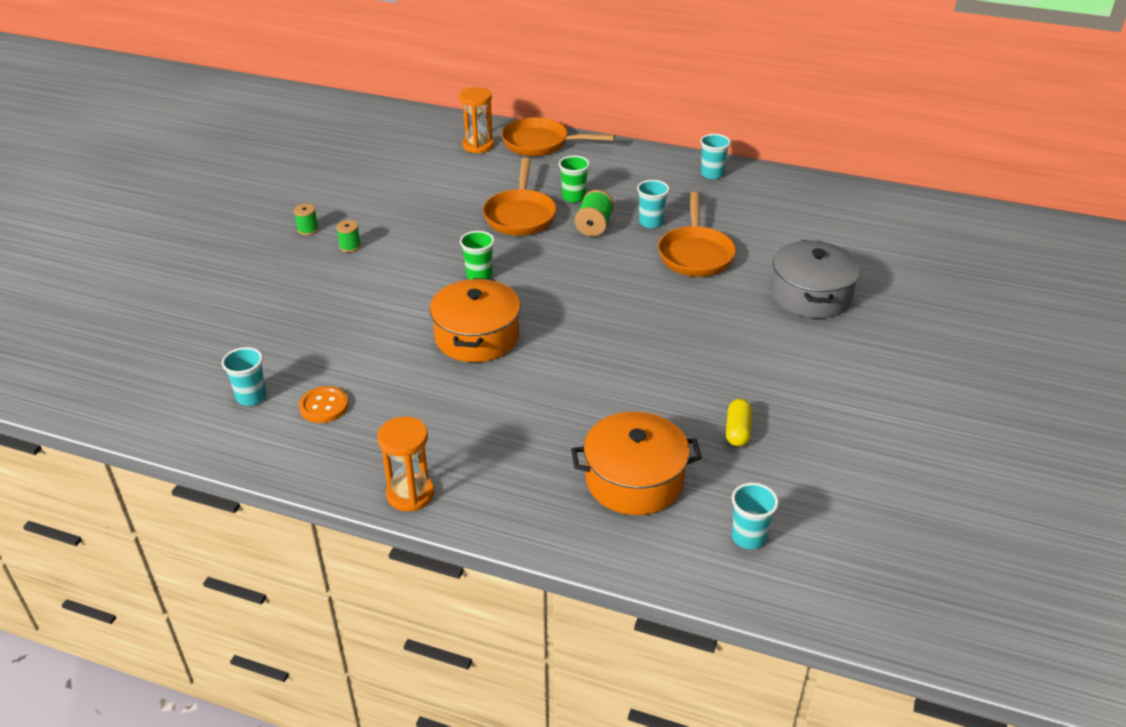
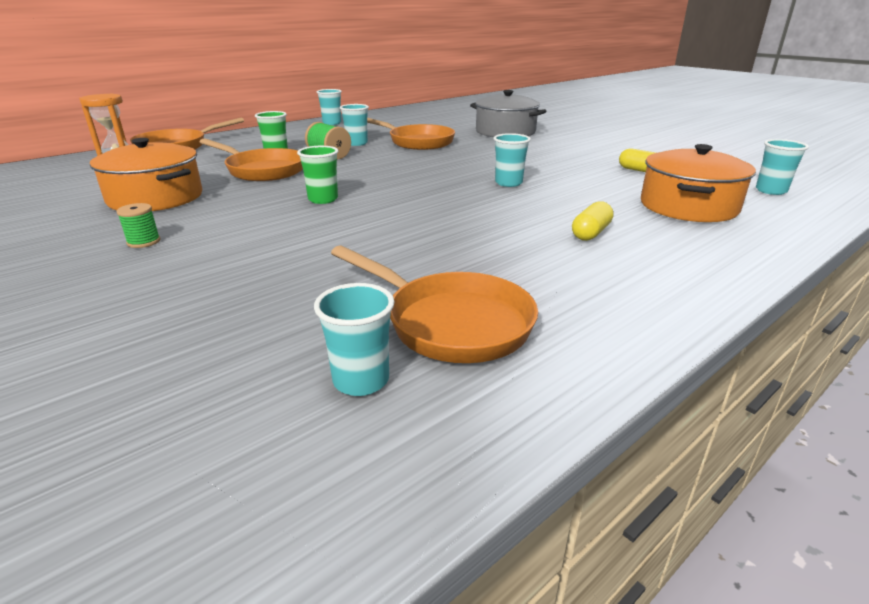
camera: 60 degrees left, 10 degrees down
(308, 229) = (48, 258): green spool -> none
(324, 406) = (450, 322): orange button -> orange pan
(410, 494) = (674, 301): orange hourglass -> none
(477, 337) = (420, 218): orange pot -> orange pot (156, 198)
(513, 431) = (591, 233): none -> yellow capsule
(608, 354) = (508, 183): none -> turquoise cup

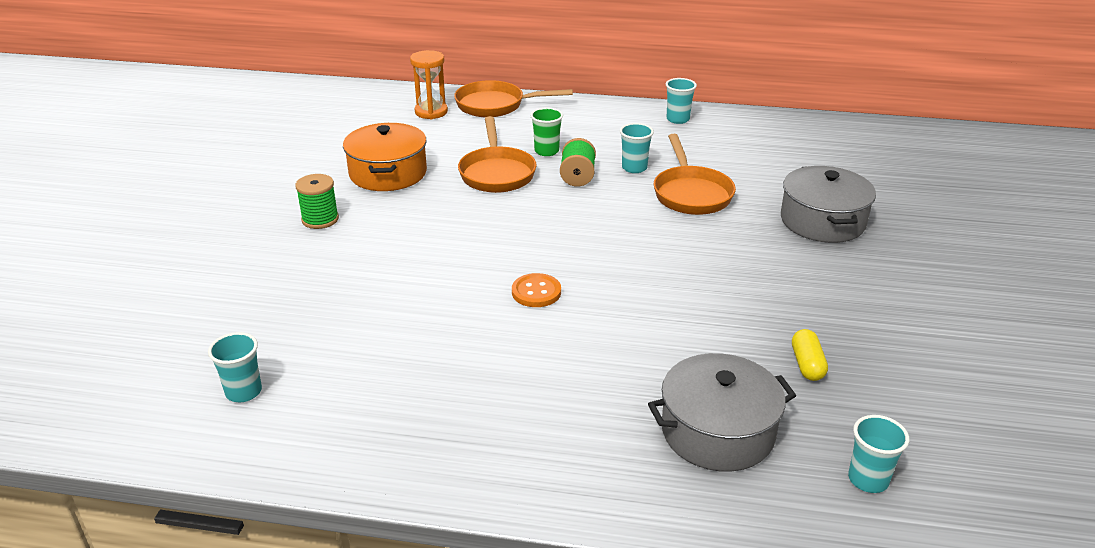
camera: 50 degrees right, 5 degrees up
(144, 242) = (320, 219): green spool -> green spool, size x1.54
(323, 199) = (471, 235): green cup -> none
(443, 203) = (536, 292): none -> orange button
(450, 322) = (334, 392): orange pan -> none
(508, 183) = (638, 300): turquoise cup -> none
(591, 233) = (563, 395): yellow capsule -> none
(688, 206) = (717, 431): orange pot -> grey pot

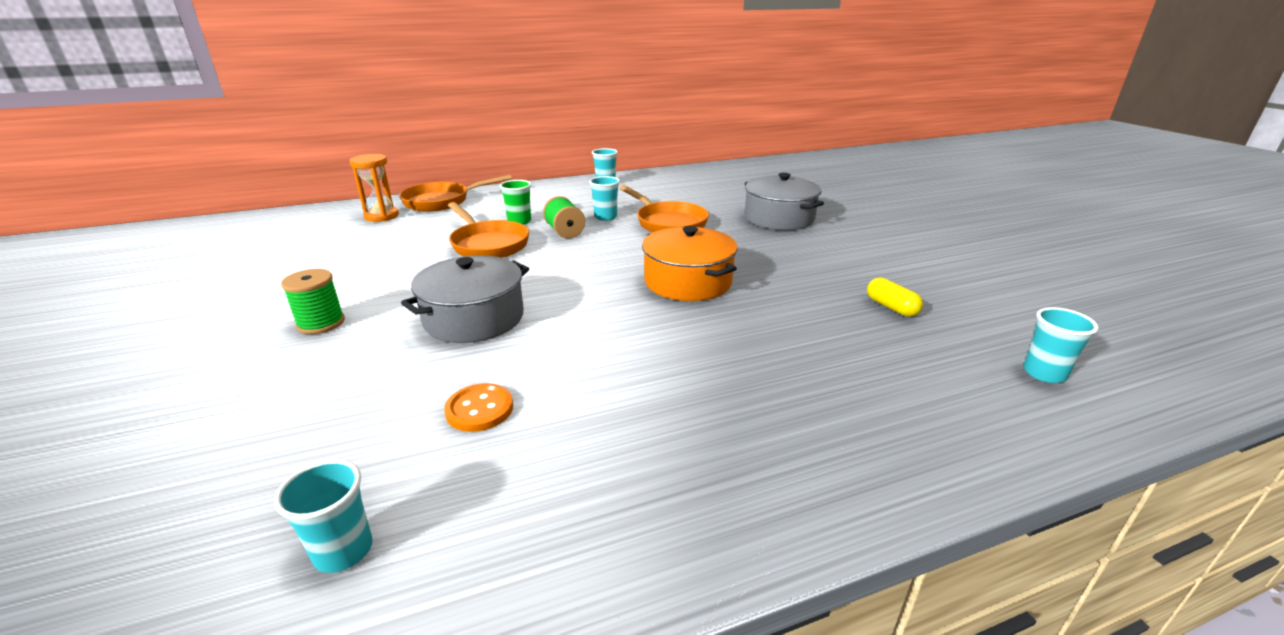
camera: 30 degrees left, 5 degrees down
(388, 173) = (373, 267): orange pot -> orange pot (688, 282)
(536, 292) = (618, 321): orange button -> orange button (479, 409)
(717, 431) = (899, 380): grey pot -> grey pot (474, 318)

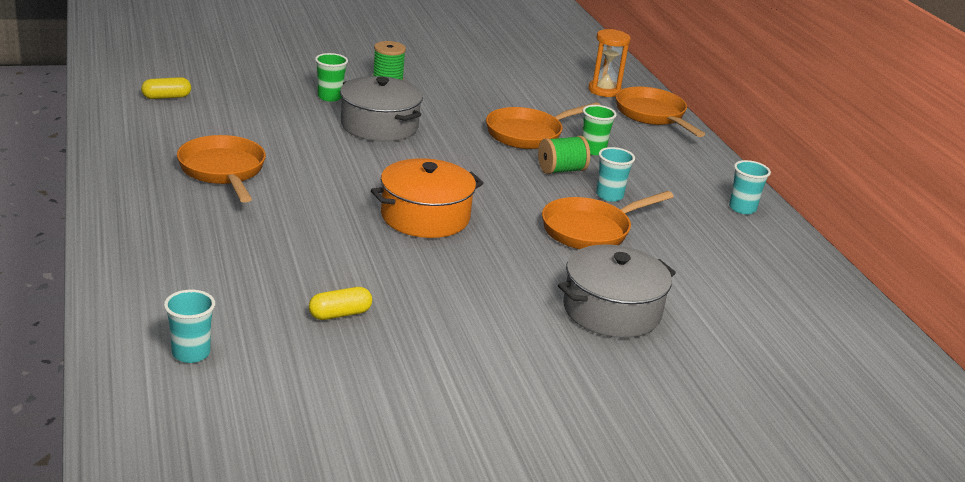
camera: 90 degrees right, 0 degrees up
(343, 551) = (166, 97): turquoise cup -> yellow capsule
(374, 361) = (330, 97): none -> green cup
(479, 409) = (260, 125): orange button -> none
(645, 419) = (223, 171): none -> orange pan

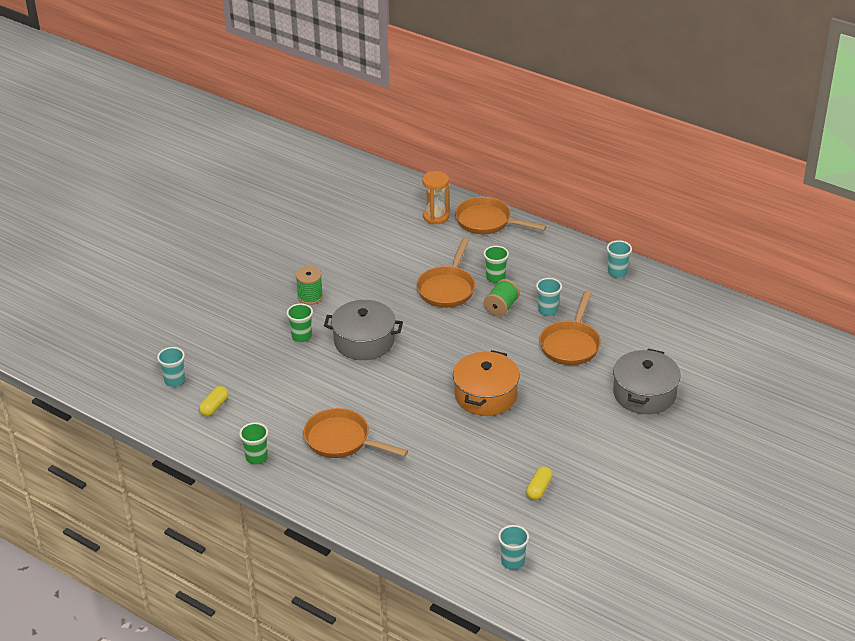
camera: 35 degrees left, 10 degrees up
(128, 141) = (256, 458): none -> green cup
(171, 69) = (174, 381): none -> turquoise cup

